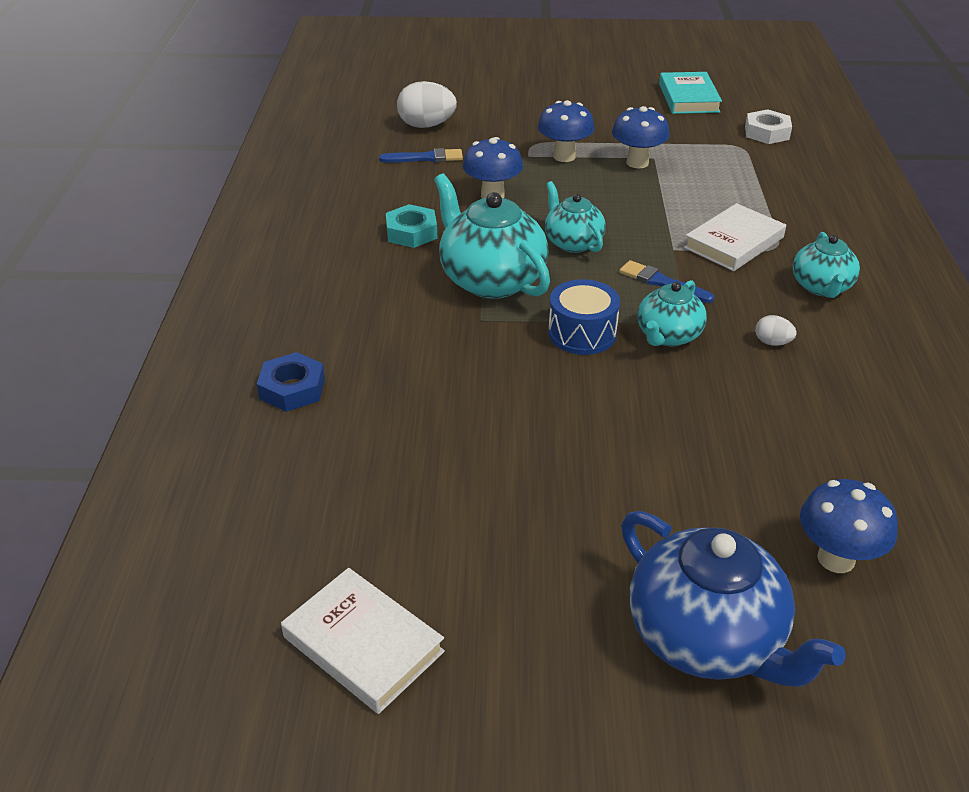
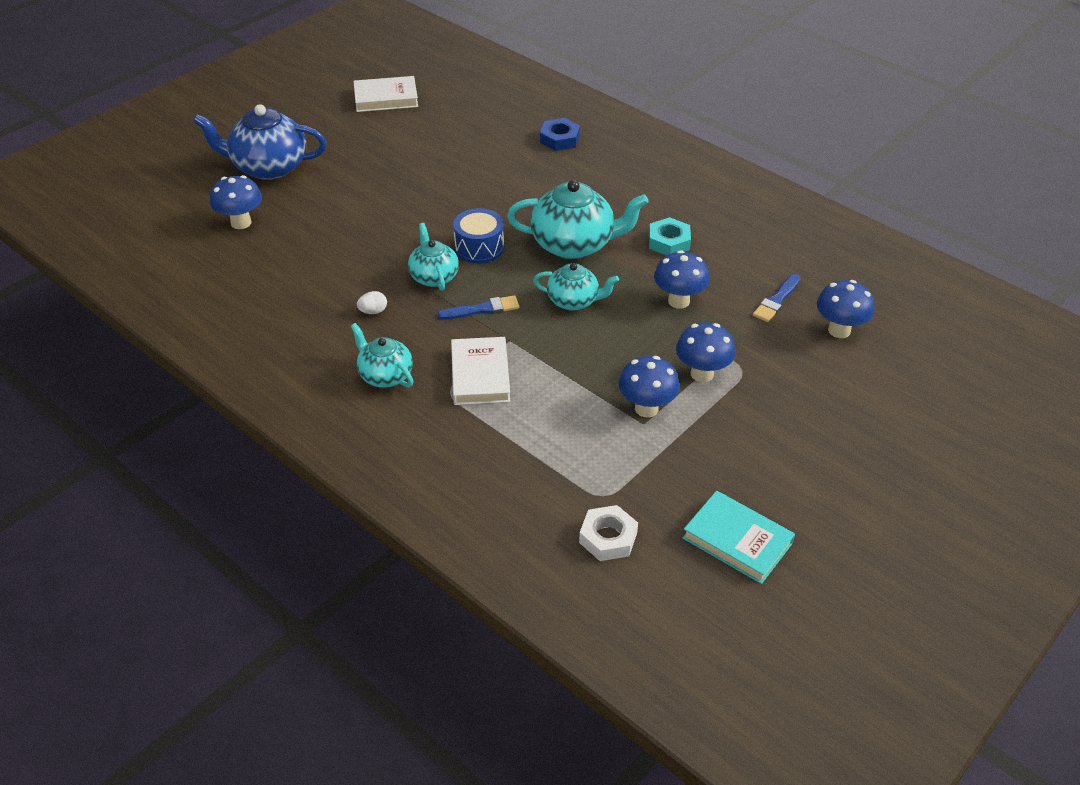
camera: 130 degrees right, 5 degrees up
(426, 125) = (839, 330): white egg -> blue mushroom

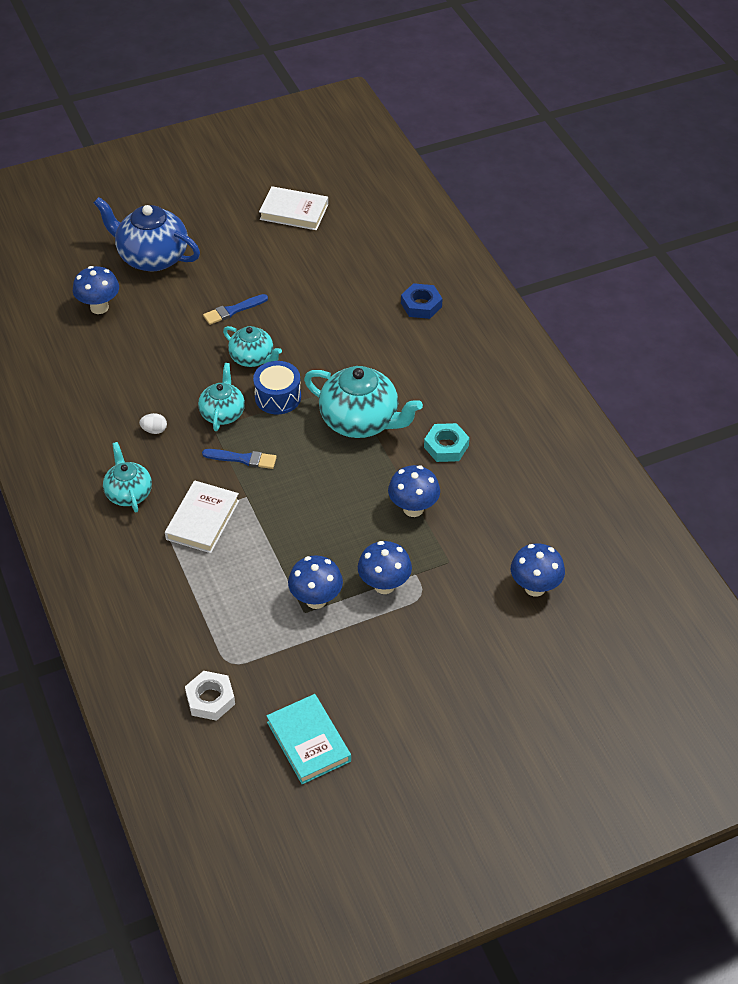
camera: 25 degrees right, 5 degrees up
(573, 301) = (323, 477): turquoise teapot -> turquoise teapot (252, 358)
(776, 300) = (500, 538): blue brush -> blue brush (233, 310)

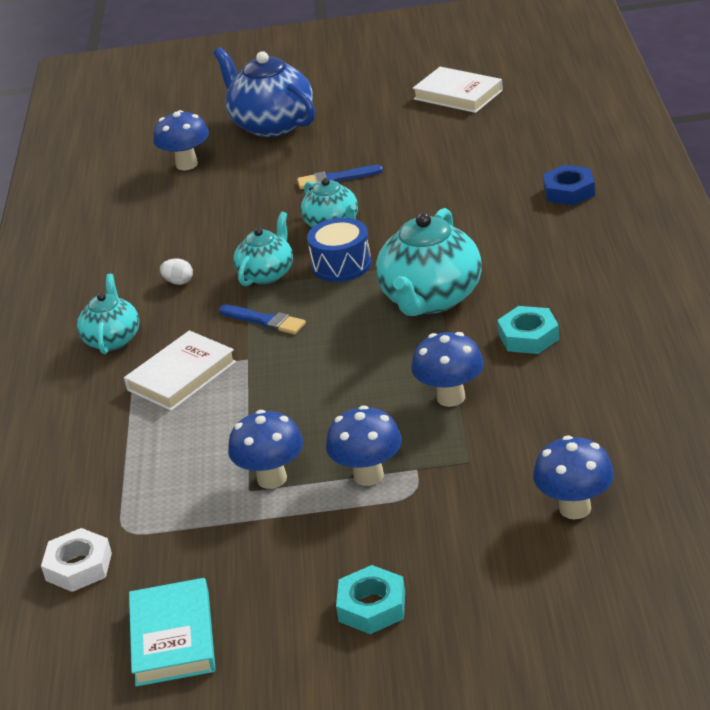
camera: 25 degrees right, 15 degrees down
(360, 421) = (431, 299): turquoise teapot -> turquoise teapot turned 60 degrees clockwise
(433, 690) = (372, 606): none -> turquoise nut

